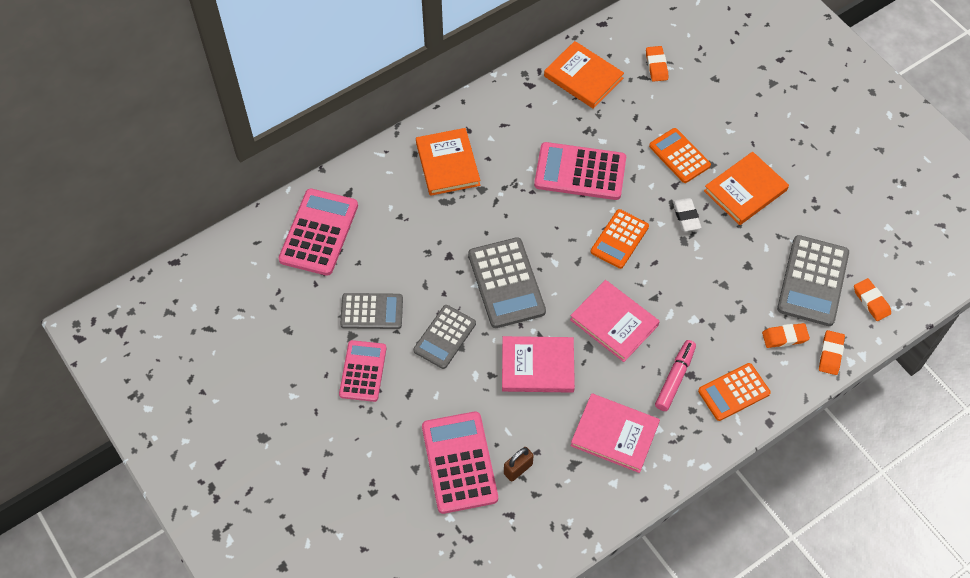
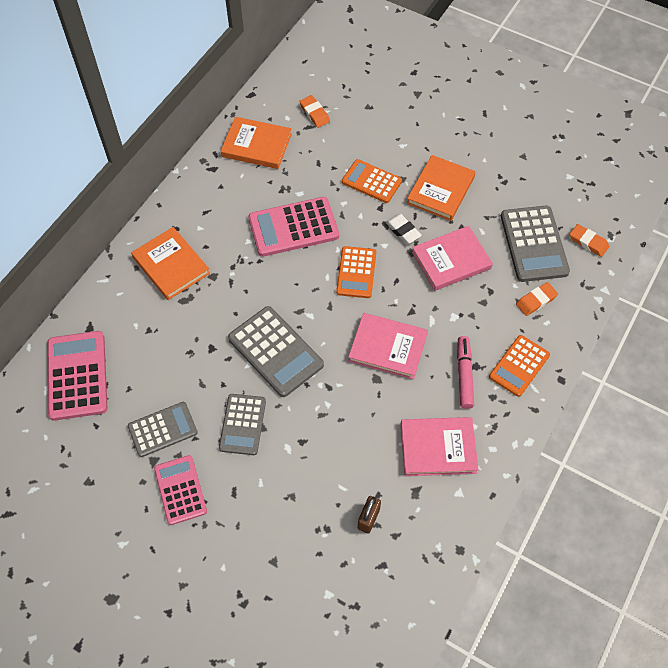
camera: 25 degrees left, 0 degrees up
(459, 462) = (312, 537): pink calculator -> none
(537, 366) = (340, 415): pink book -> pink book (451, 260)
(830, 354) = (580, 299): orange eraser -> none

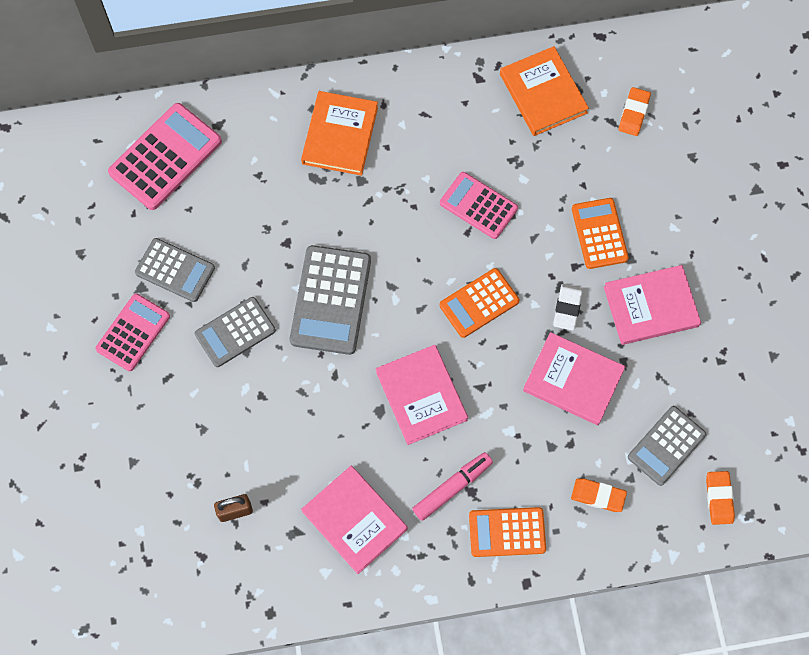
camera: 50 degrees right, 10 degrees up
(293, 227) = (478, 206): pink calculator -> pink calculator, size x0.66
(440, 190) = (651, 307): orange book -> pink book
(534, 244) = (666, 446): grey calculator -> grey calculator, size x0.66

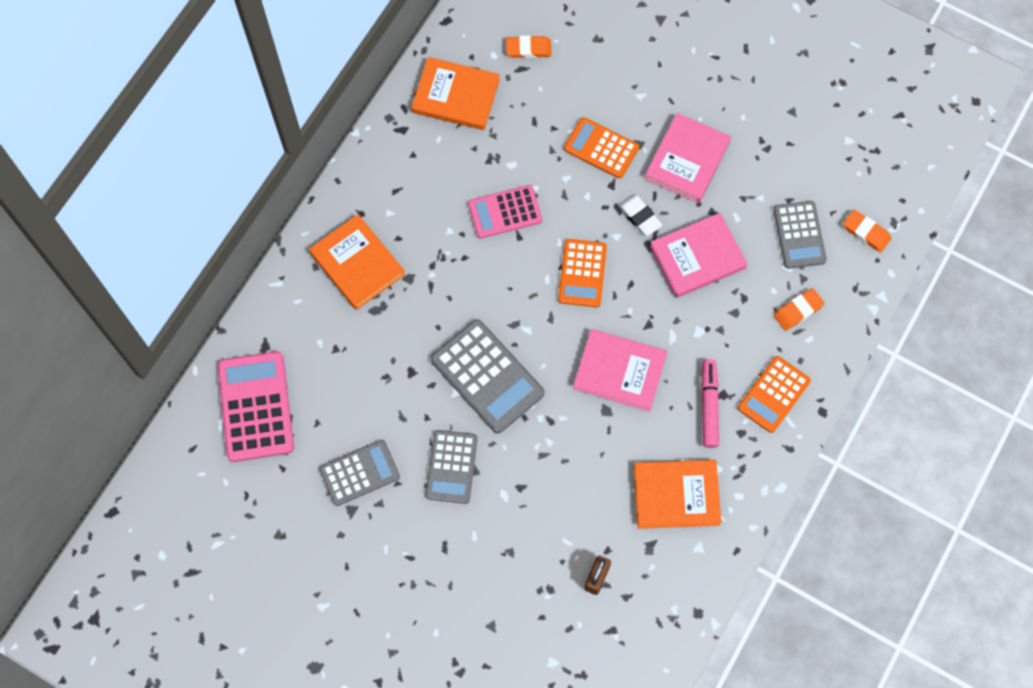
camera: 50 degrees left, 0 degrees up
(133, 332) = (384, 544): pink calculator -> none
(354, 520) = (676, 495): pink book -> orange book
(633, 113) = (528, 49): orange eraser -> orange eraser turned 60 degrees counterclockwise

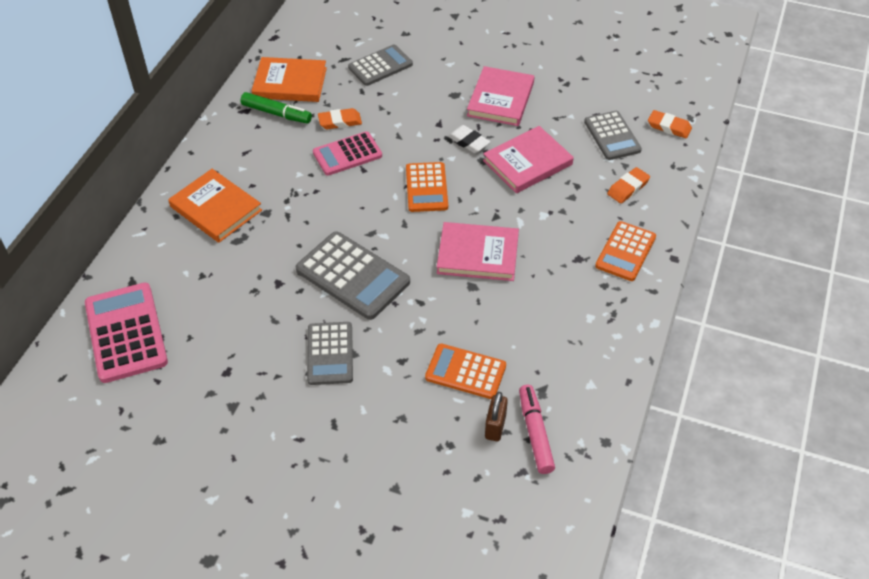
camera: 10 degrees left, 20 degrees down
(359, 473) = (237, 373): grey calculator -> grey calculator (380, 66)
(436, 140) = (276, 113): none -> green marker
(528, 49) = (347, 46): orange eraser -> orange eraser (340, 121)
(601, 148) = (424, 101): orange calculator -> orange calculator (465, 372)
(676, 495) = (556, 344): orange book -> none
(709, 406) = (568, 269): pink marker -> pink marker (535, 433)

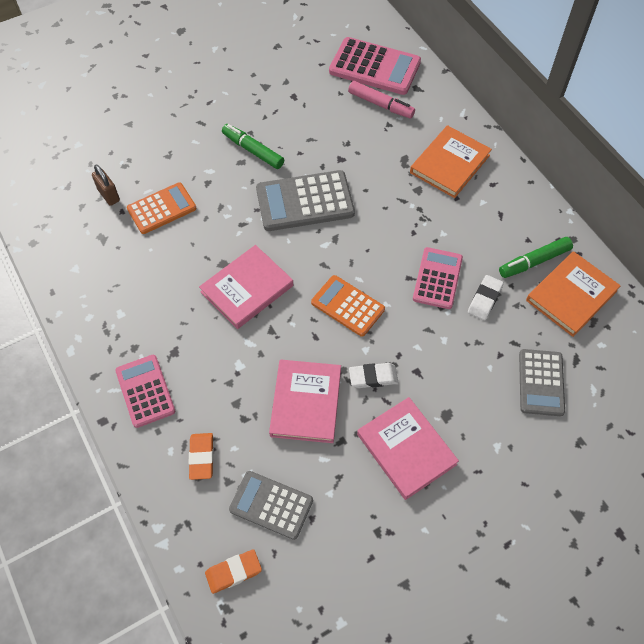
camera: 130 degrees right, 10 degrees up
(216, 208) = (449, 164): orange book -> orange book turned 45 degrees counterclockwise
(330, 354) = (253, 150): grey calculator -> green marker
(340, 121) = (484, 299): orange eraser -> white eraser
(535, 433) = (81, 211): pink marker -> pink marker (380, 104)
(625, 251) = (145, 391): orange calculator -> pink calculator

